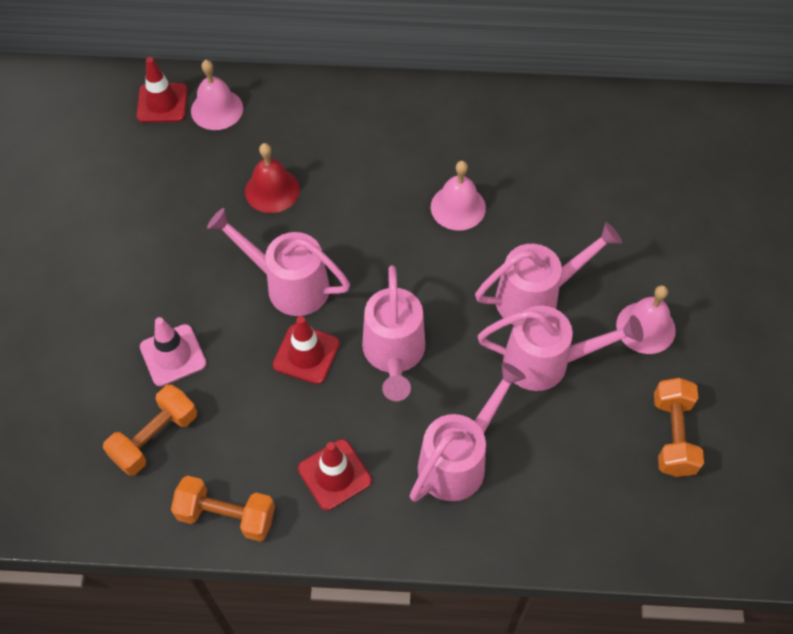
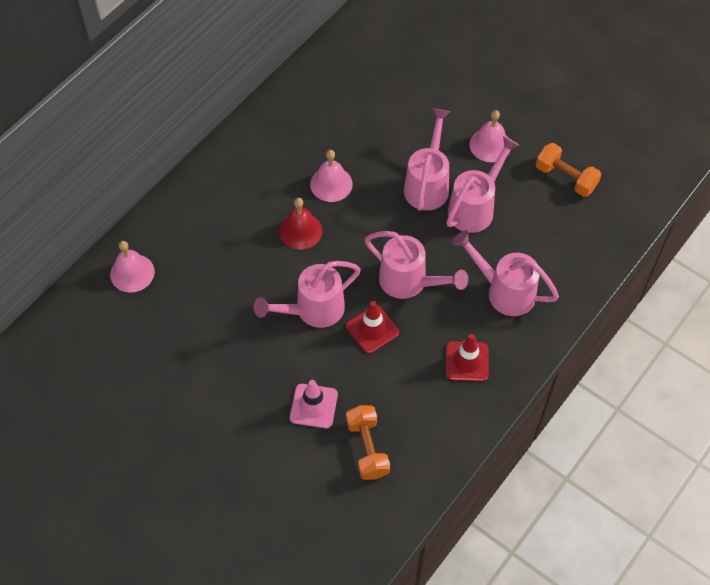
camera: 55 degrees left, 0 degrees up
(162, 103) = (96, 303): red traffic cone -> none
(226, 515) = (451, 436): orange dumbbell -> none
(272, 190) = (230, 278): red bell -> red bell (300, 231)
(458, 460) = (504, 291): pink watering can -> pink watering can turned 45 degrees counterclockwise

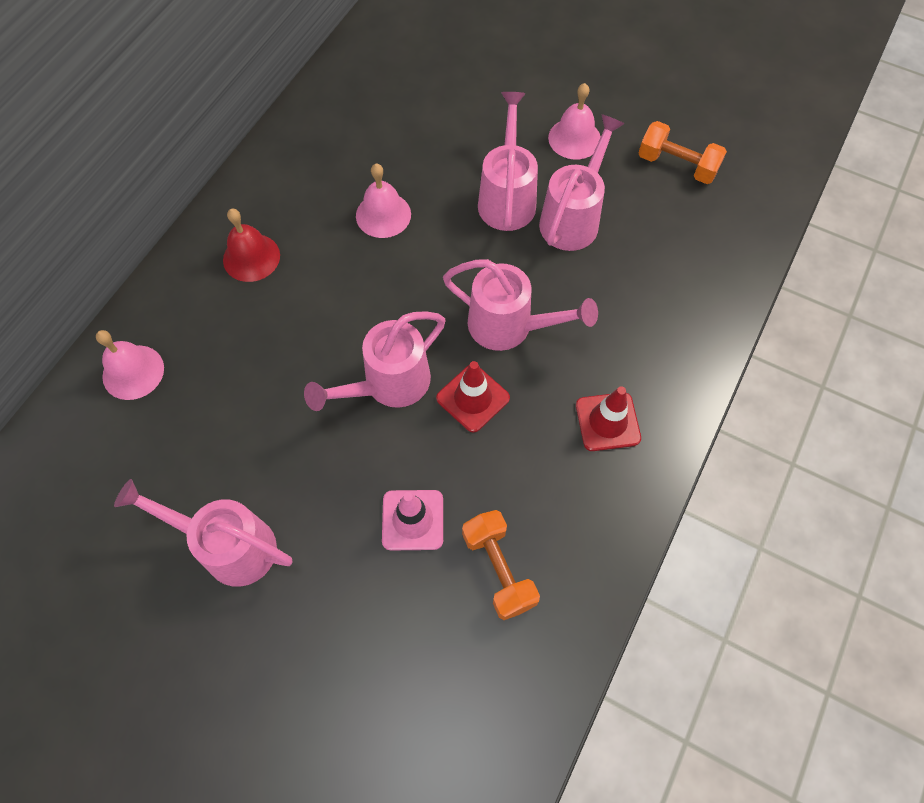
camera: 10 degrees left, 5 degrees up
(300, 231) = (353, 281): red bell -> red bell (251, 257)
(504, 291) = (635, 319): pink watering can -> pink watering can (229, 546)

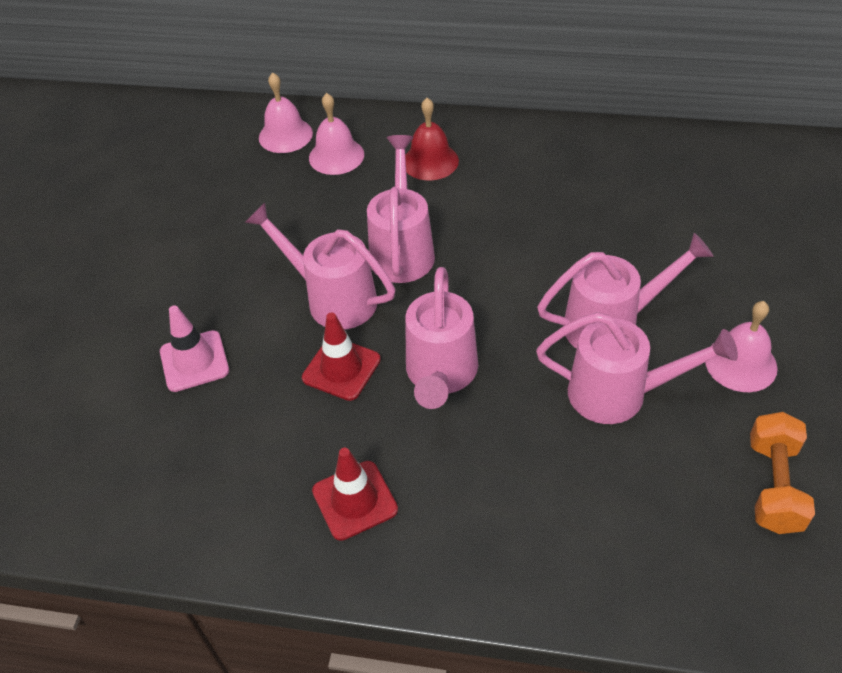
camera: 75 degrees right, 15 degrees down
(229, 546) = (143, 246): pink watering can -> pink watering can (402, 250)
(383, 215) = (528, 232): pink bell -> pink bell (336, 156)
(498, 569) = (157, 445): orange dumbbell -> none

